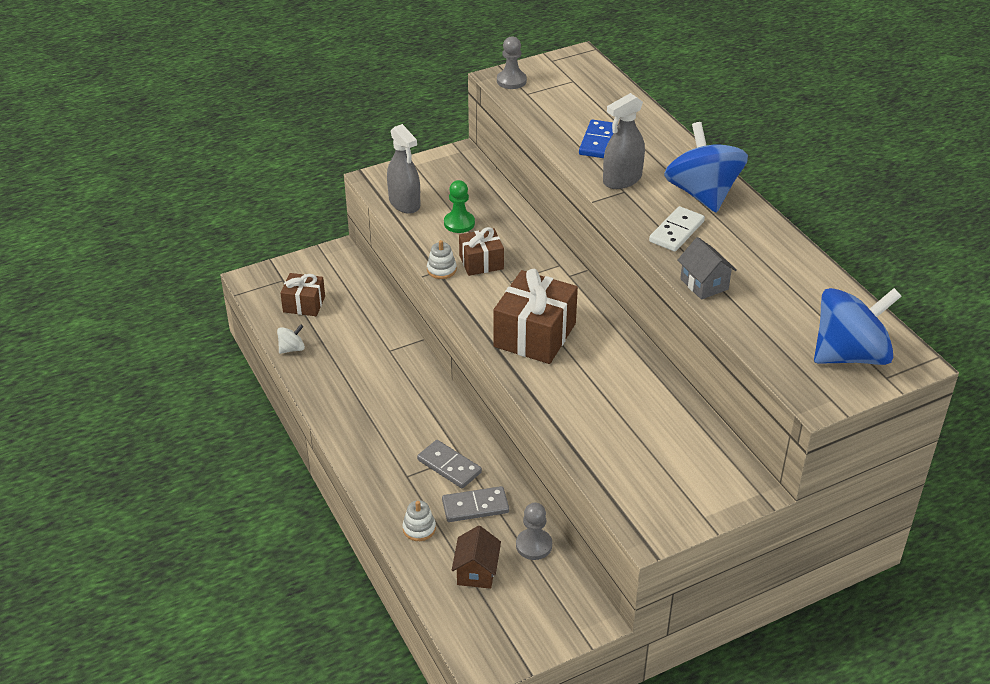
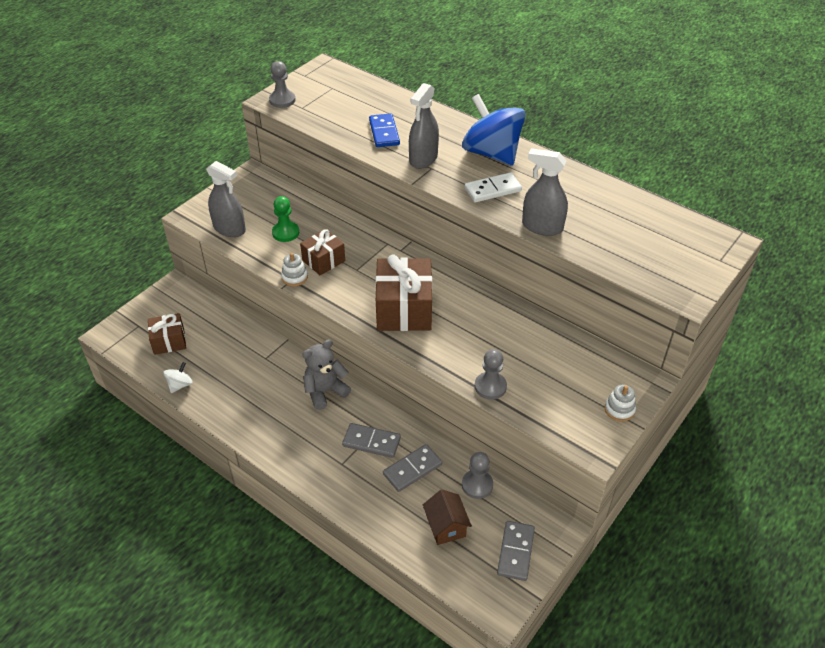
camera: 25 degrees left, 5 degrees up
(419, 528) = (378, 507): white stacking toy -> white stacking toy (619, 409)
(431, 402) = (325, 391): none -> grey teddy bear
(534, 622) = (516, 552): none -> grey domino
(577, 438) = (490, 386): none -> grey pawn
(676, 231) = (492, 189): white domino -> white domino turned 60 degrees clockwise
(704, 284) = (542, 227): grey house -> grey spray bottle
(850, 355) = (683, 251): blue spinning top -> none

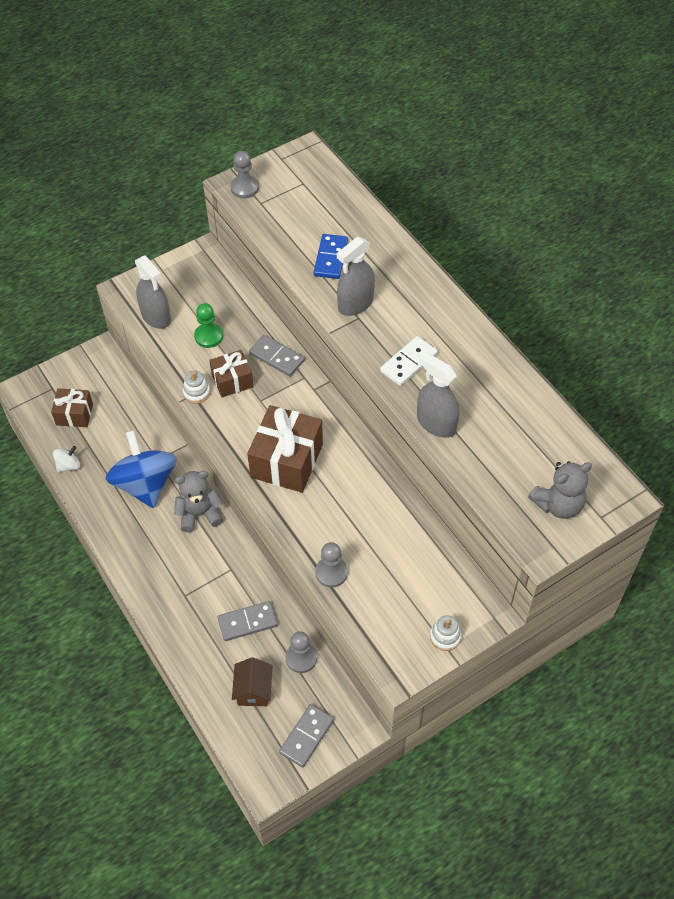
camera: 20 degrees right, 10 degrees up
(371, 442) = (221, 581): grey domino -> grey domino (276, 357)
(491, 153) = (430, 315): blue spinning top -> blue spinning top (145, 484)
(492, 189) = (408, 362): white domino -> white domino turned 45 degrees counterclockwise
(680, 260) = (558, 504): none -> grey teddy bear

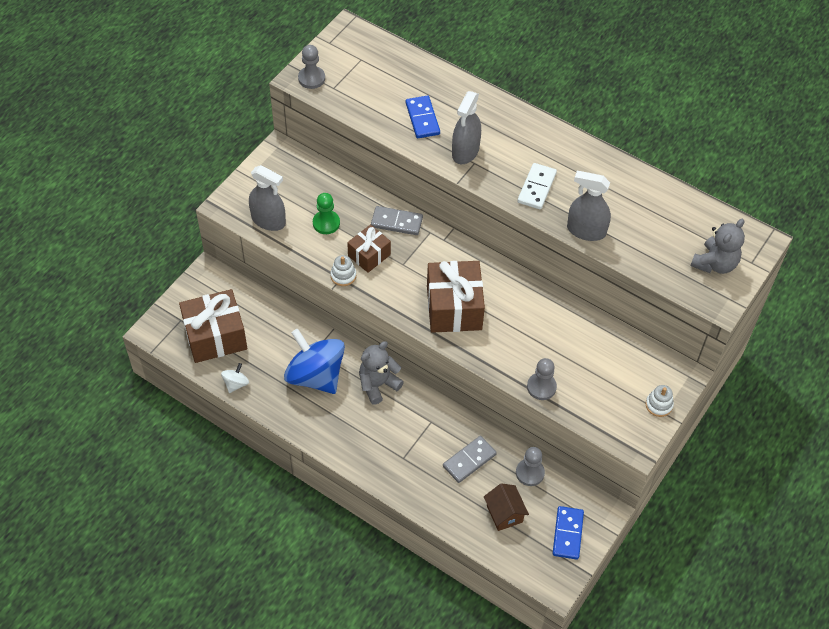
camera: 25 degrees left, 0 degrees up
(74, 414) = (215, 336): brown gift -> brown gift, size x1.71
(306, 736) = (568, 534): grey domino -> blue domino

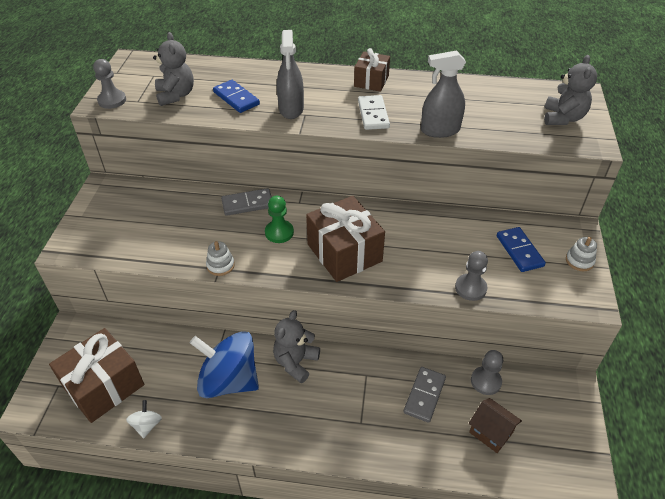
camera: 25 degrees left, 10 degrees down
(268, 220) = (118, 245): grey spray bottle -> none
(326, 223) = (179, 227): green pawn -> green pawn (279, 232)
(369, 255) = (236, 239): brown gift -> brown gift (371, 81)
(370, 94) = (176, 95): none -> grey teddy bear
(568, 534) = (559, 423): blue domino -> blue domino (519, 251)

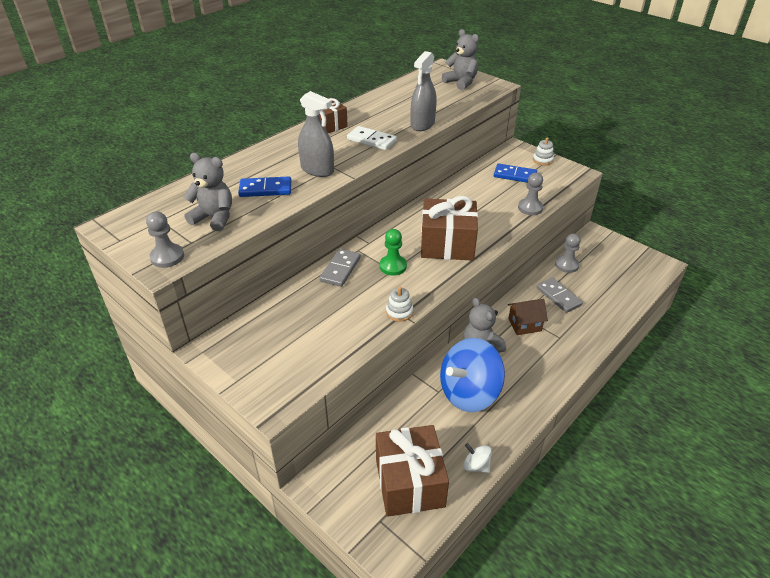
camera: 55 degrees left, 5 degrees down
(491, 432) = (606, 283): brown house -> brown house (524, 325)

